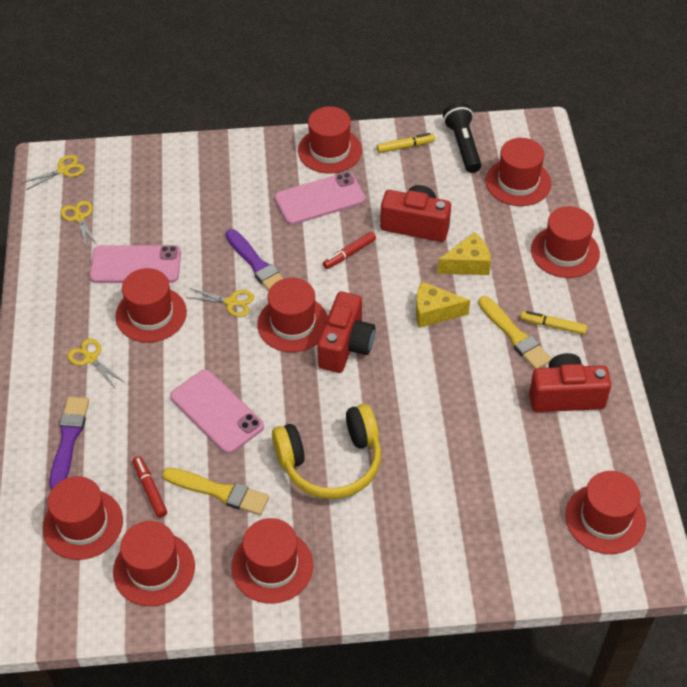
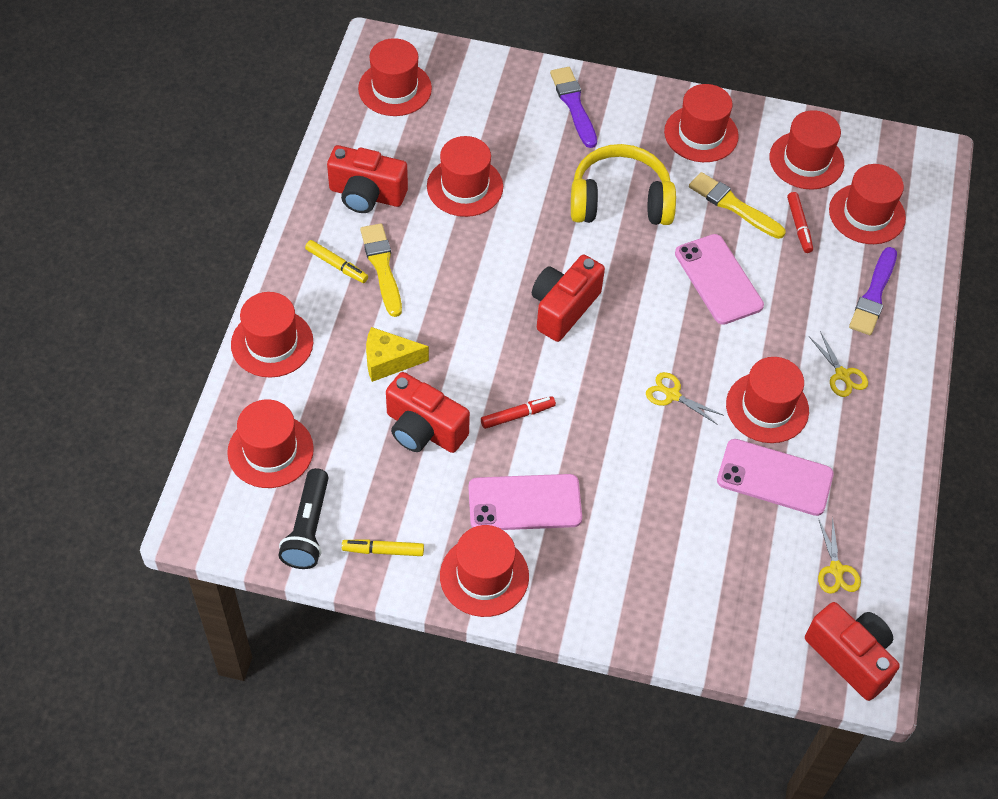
camera: 165 degrees left, 5 degrees up
(63, 170) = (850, 657): yellow scissors -> red camera
(257, 265) = (630, 433): purple brush -> purple brush (574, 105)
(293, 324) = (611, 349): red hat -> red hat (465, 187)
(434, 312) = (453, 317): yellow cheese -> none

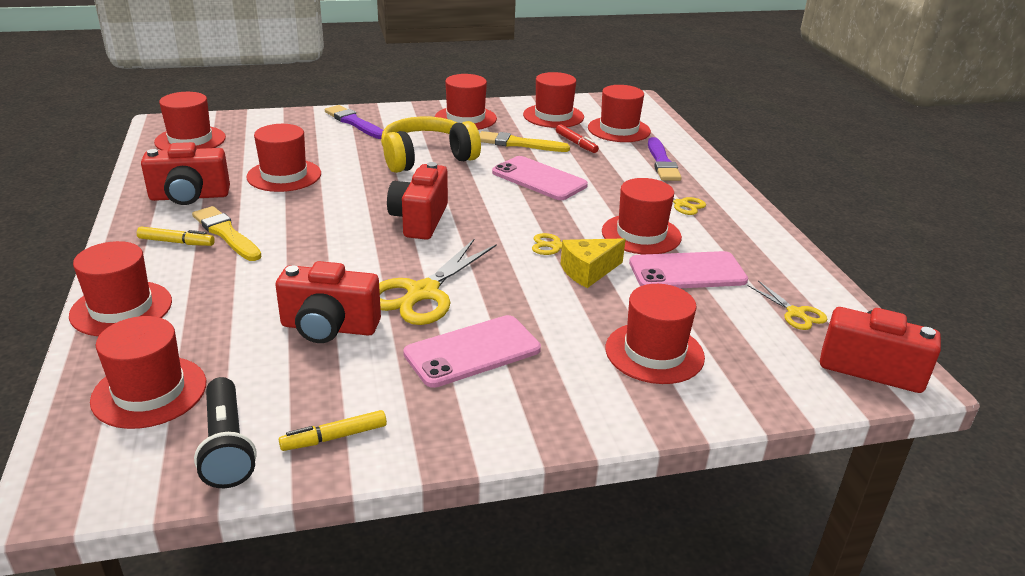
camera: 25 degrees left, 25 degrees down
(388, 361) = (264, 290): yellow cheese -> yellow cheese (588, 271)
(484, 576) = (468, 422): red hat -> red hat (654, 353)
(517, 415) = (422, 293): red marker -> yellow scissors

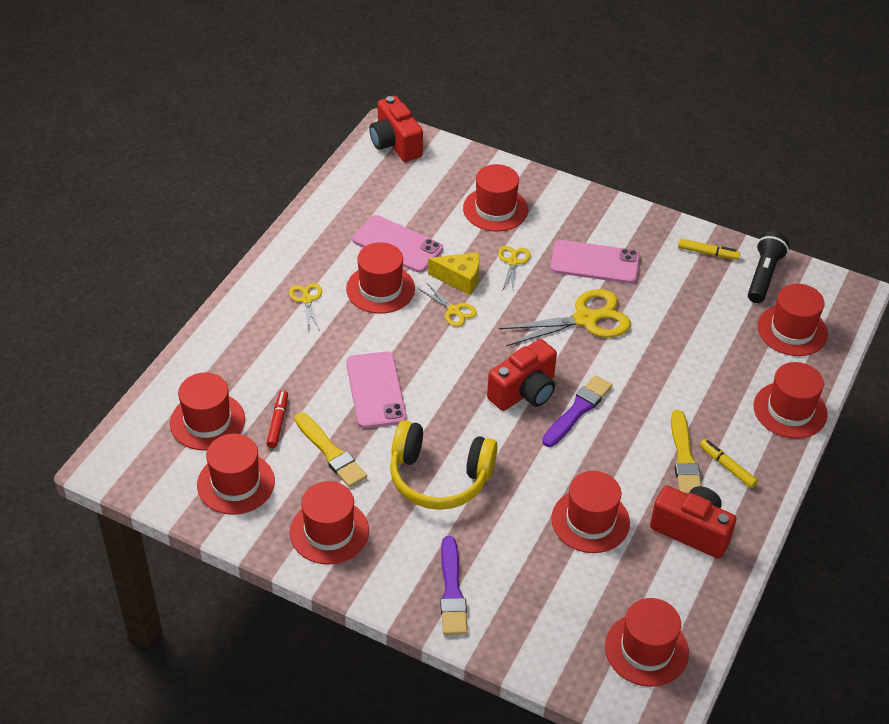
camera: 140 degrees left, 15 degrees up
(329, 328) = (665, 323): red camera -> none
(662, 162) = (244, 353): purple brush -> purple brush (577, 410)
(796, 313) = (380, 186): yellow scissors -> yellow scissors (513, 261)

